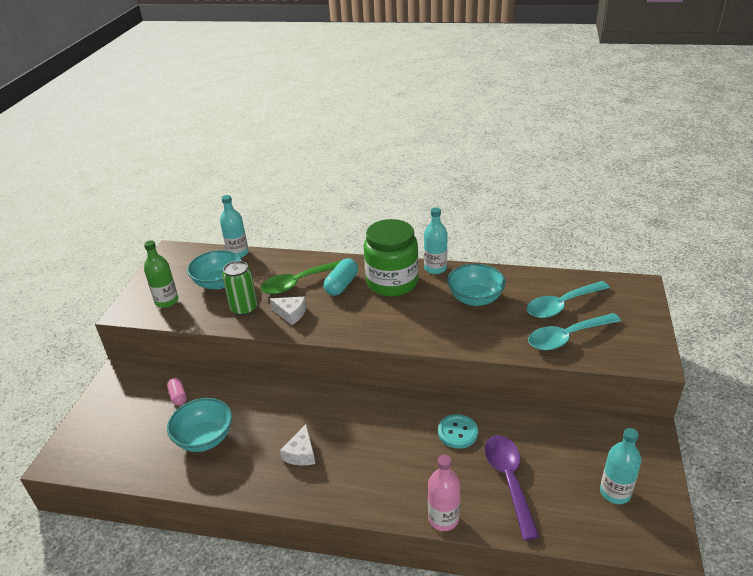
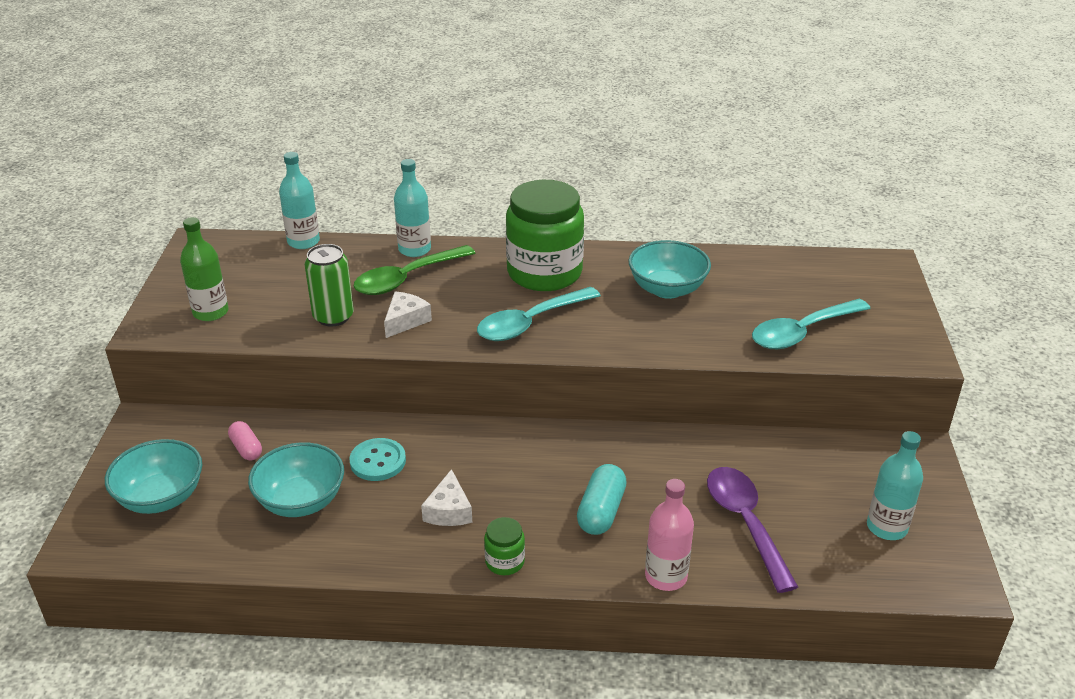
camera: 10 degrees left, 0 degrees up
(218, 283) = (284, 283): turquoise bowl -> turquoise bowl (161, 497)
(291, 314) = (405, 321): white cheese -> white cheese turned 75 degrees counterclockwise
(331, 496) = (505, 562): none -> green jar
(342, 285) = (472, 279): turquoise capsule -> turquoise capsule (601, 511)
(435, 268) = (602, 252): turquoise bottle -> turquoise bottle (414, 249)
(457, 432) = (665, 469): turquoise button -> turquoise button (378, 461)
(561, 305) = (787, 293): turquoise spoon -> turquoise spoon (530, 323)

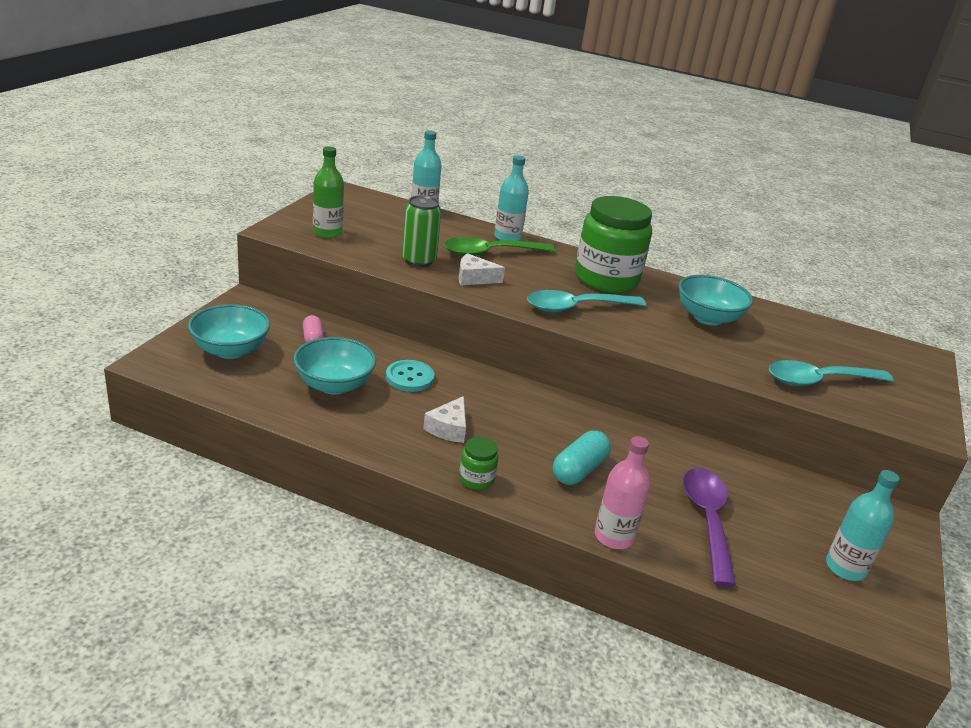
camera: 15 degrees right, 5 degrees down
(405, 321) = (474, 278): white cheese -> white cheese turned 135 degrees counterclockwise

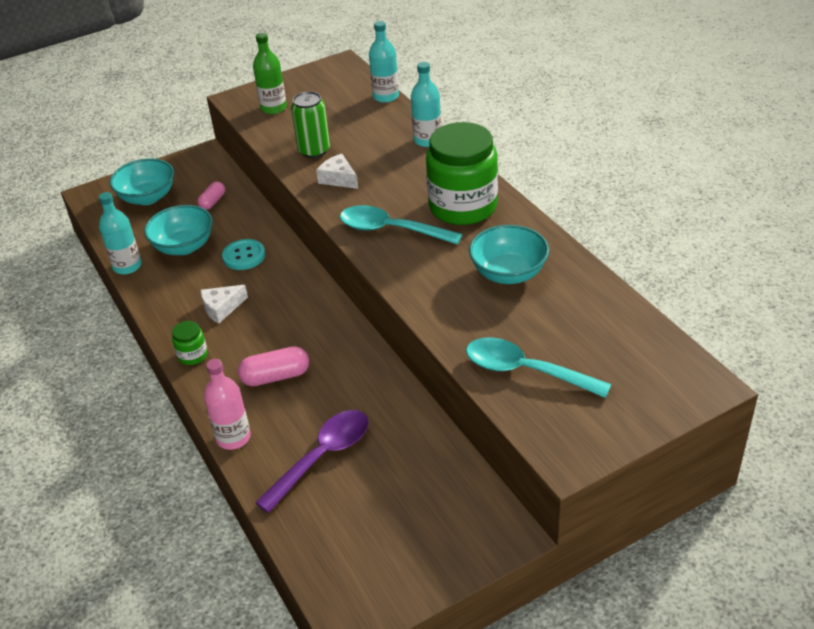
camera: 45 degrees right, 10 degrees up
(490, 253) = (388, 155): green spoon -> none
(579, 470) = (276, 377): turquoise capsule -> pink capsule
(845, 568) = (385, 545): turquoise bottle -> turquoise bottle (127, 266)

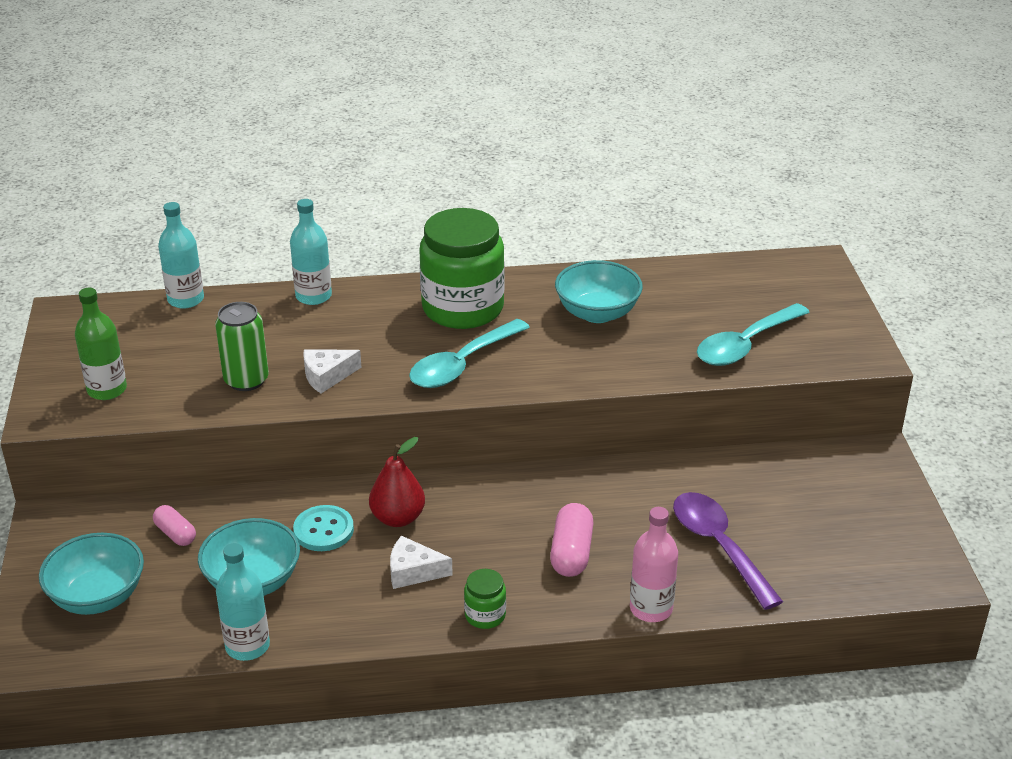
camera: 70 degrees left, 5 degrees down
(222, 308) = (413, 571): white cheese -> white cheese turned 105 degrees clockwise
(272, 282) = (398, 518): none -> red pear

